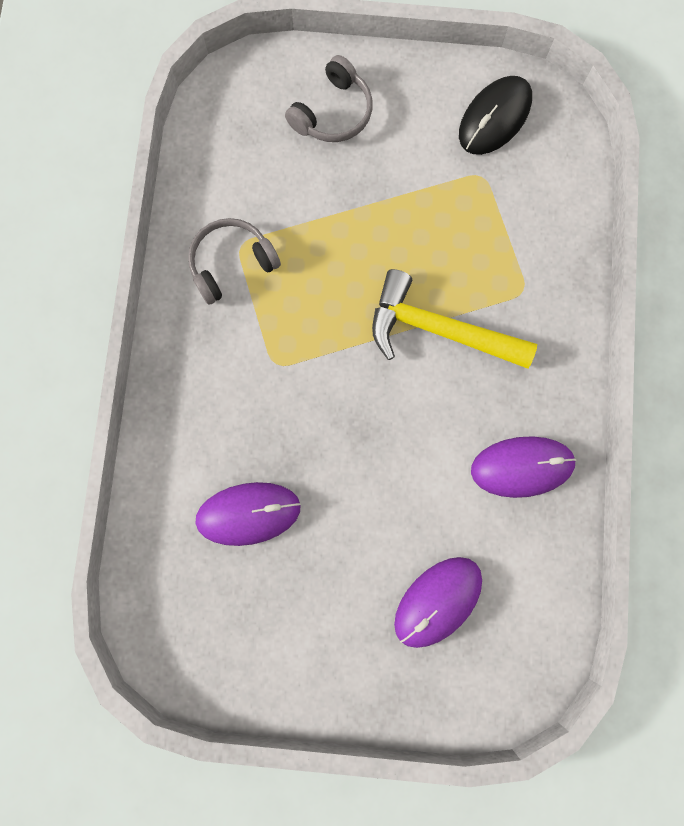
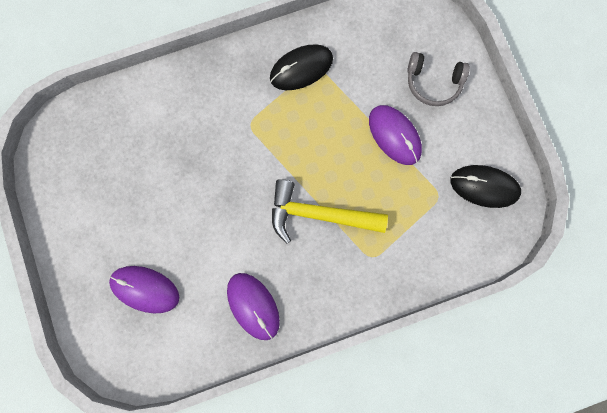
camera: 65 degrees right, 0 degrees up
(232, 264) = (301, 68): grey headphones -> black mouse
(248, 513) = (150, 151): purple mouse -> purple mouse (394, 135)
(439, 329) = (319, 214): yellow hammer -> yellow hammer turned 75 degrees counterclockwise

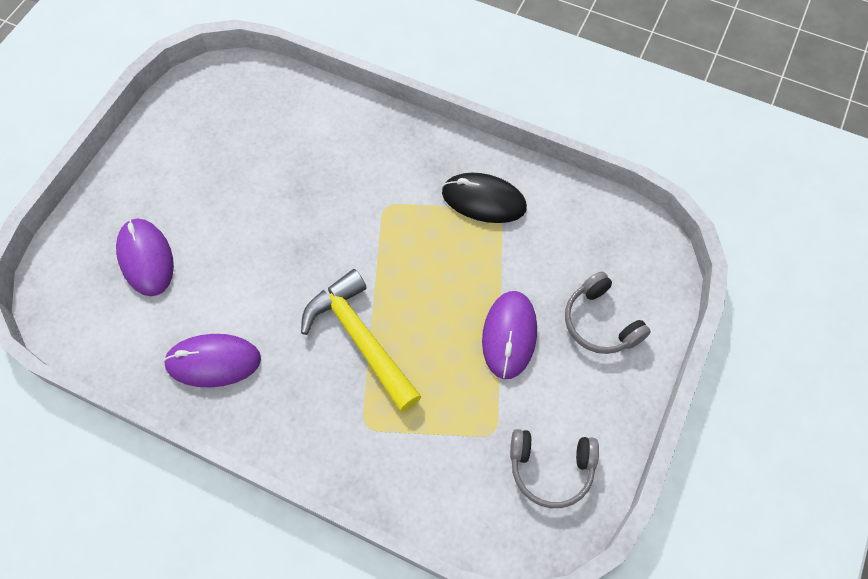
camera: 45 degrees right, 15 degrees down
(253, 306) = (213, 361): purple mouse -> purple mouse turned 75 degrees clockwise
(484, 186) = (551, 469): black mouse -> grey headphones

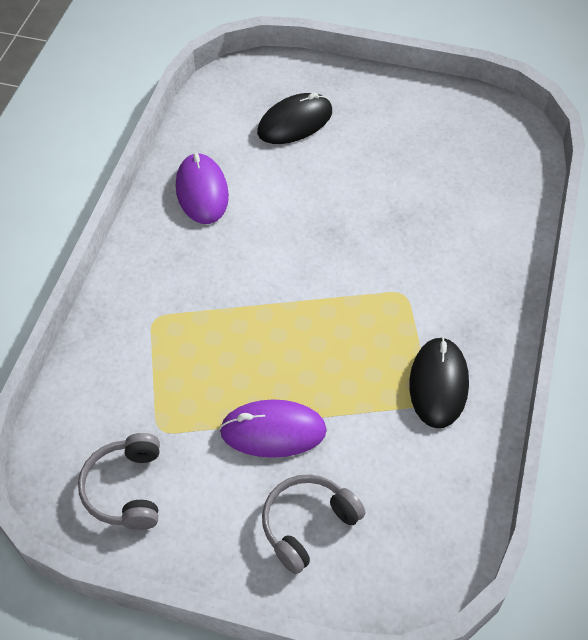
camera: 80 degrees right, 10 degrees down
(146, 258) = (295, 122): purple mouse -> black mouse
(361, 339) = (244, 298): yellow hammer -> none

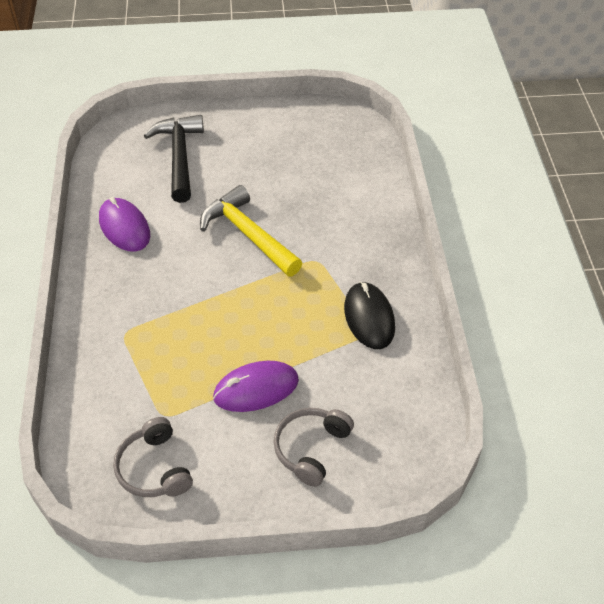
camera: 20 degrees left, 5 degrees down
(295, 122) = (179, 157): black mouse -> black hammer
(337, 239) = (248, 235): none -> yellow hammer

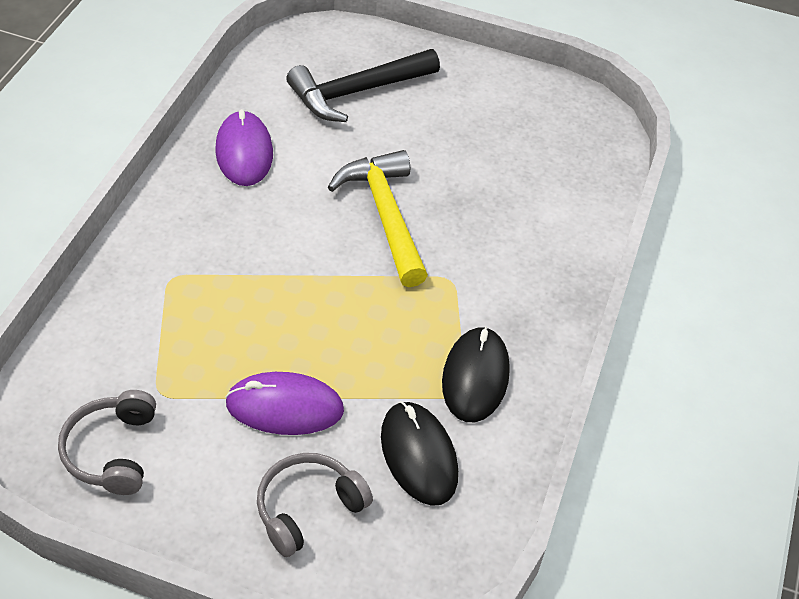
camera: 20 degrees right, 0 degrees up
(179, 157) = (357, 92): black hammer -> black hammer turned 135 degrees counterclockwise
(362, 383) = (419, 455): none -> black mouse

